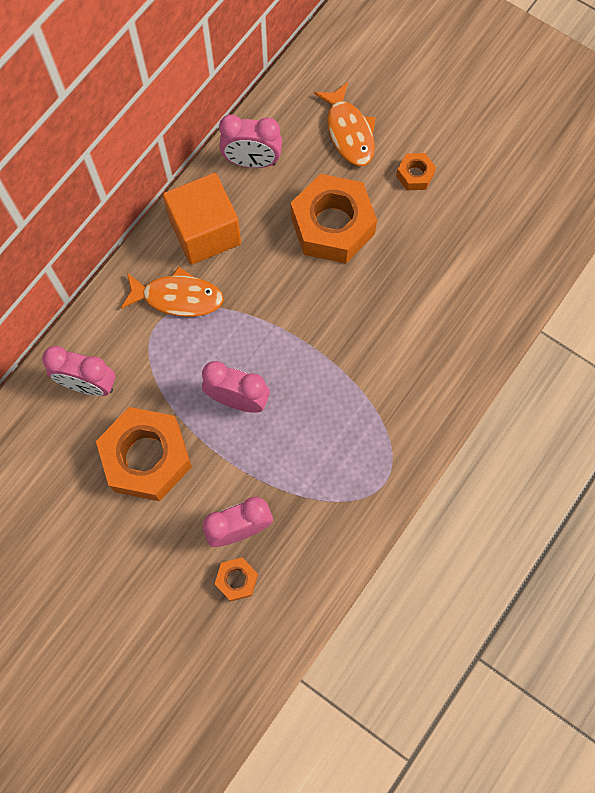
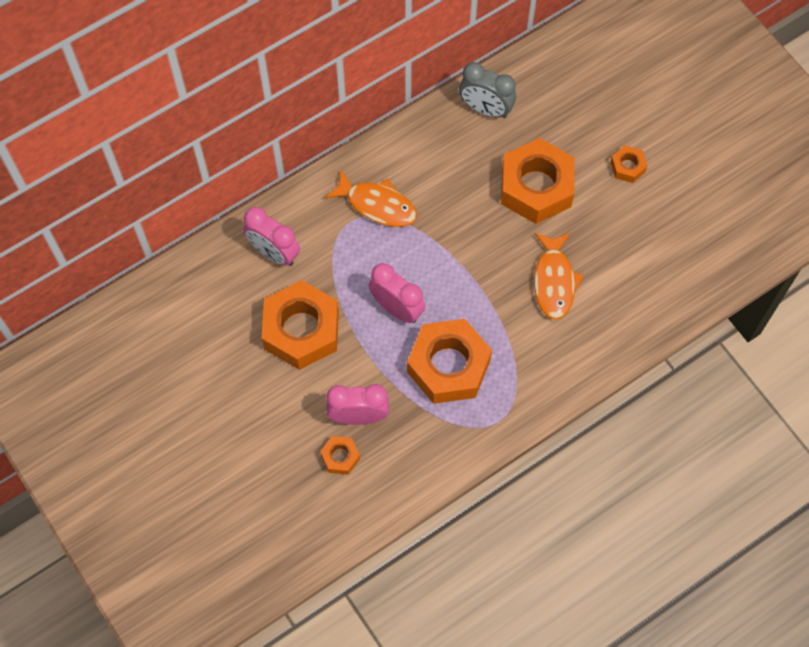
camera: 20 degrees right, 5 degrees down
(205, 232) = (421, 157): orange cube -> none
(252, 162) = (485, 109): pink clock -> grey clock
(313, 442) = (448, 366): none -> orange nut
(349, 132) = (582, 110): orange fish -> orange fish (554, 281)

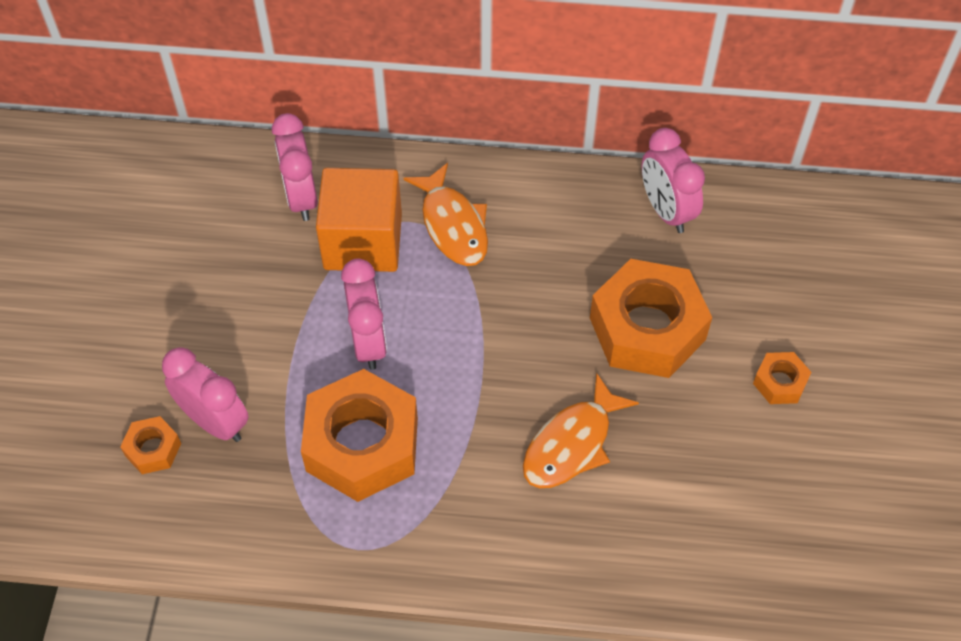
camera: 40 degrees right, 10 degrees down
(301, 330) = (249, 291): orange nut -> none
(336, 252) = (363, 241): none -> orange cube
(485, 109) = (666, 211): grey clock -> pink clock

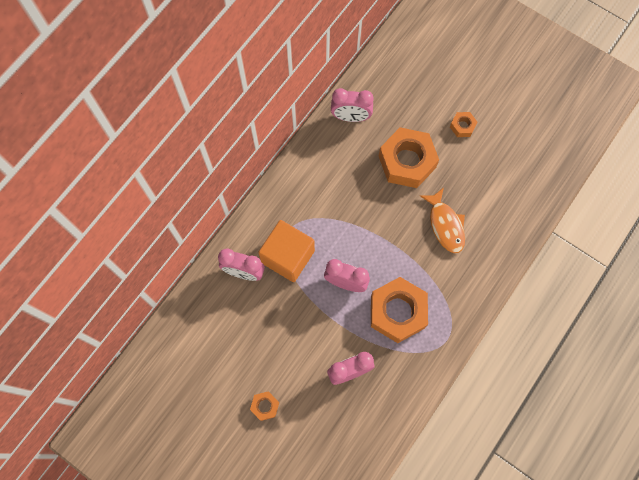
camera: 60 degrees left, 15 degrees up
(153, 449) = (348, 406): orange nut -> orange nut (265, 406)
(453, 225) = (303, 212): orange fish -> none

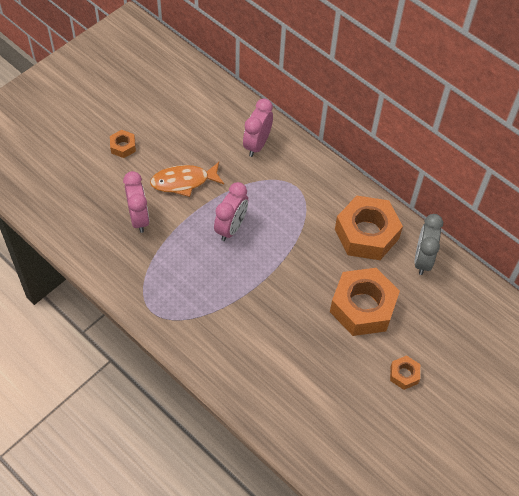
camera: 95 degrees right, 15 degrees down
(288, 256) = (267, 182): orange cube -> none
(351, 117) = (422, 260): pink clock -> grey clock
(397, 312) = (190, 269): orange nut -> orange nut (366, 234)
(445, 225) = (281, 333): orange fish -> orange fish (183, 182)

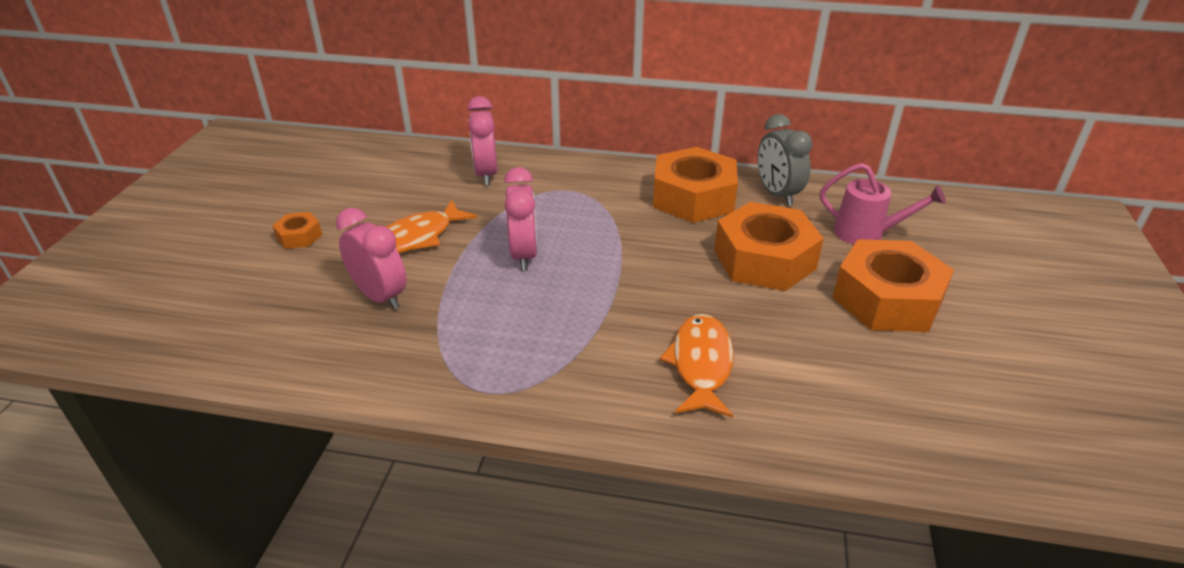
camera: 30 degrees left, 20 degrees down
(264, 356) = (701, 364): none -> orange fish
(404, 375) = (887, 299): orange nut -> orange nut, size x2.20
(445, 323) = (866, 234): none -> pink watering can

